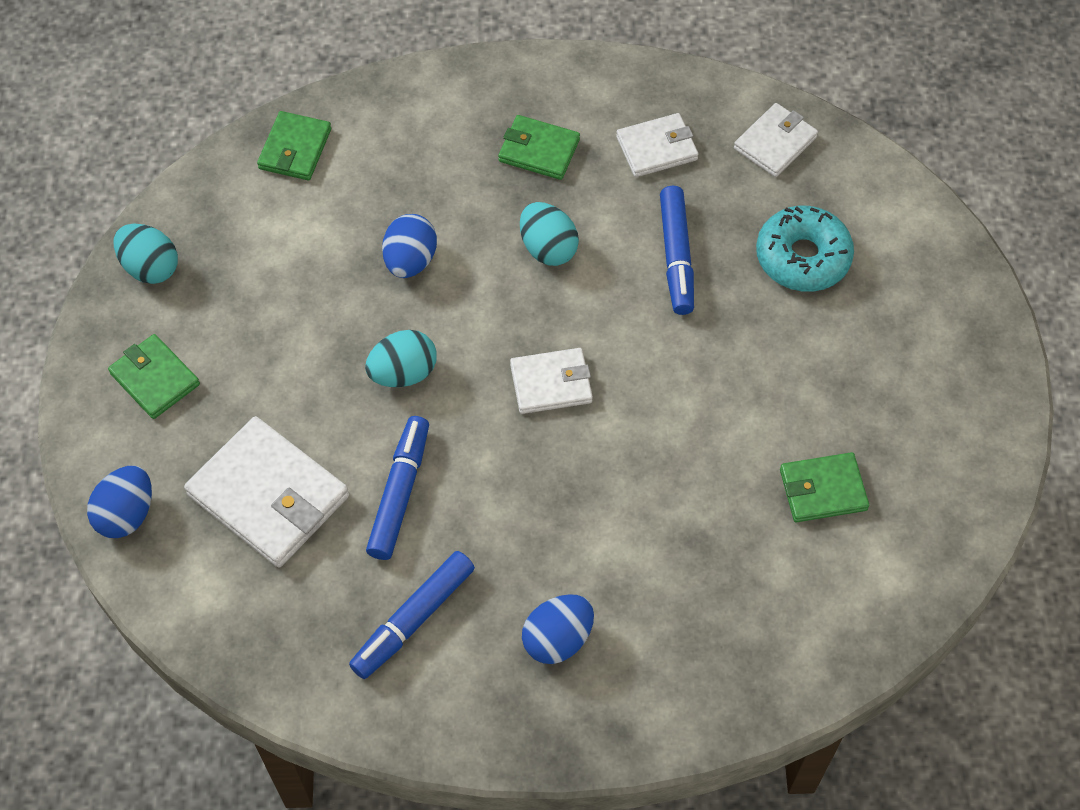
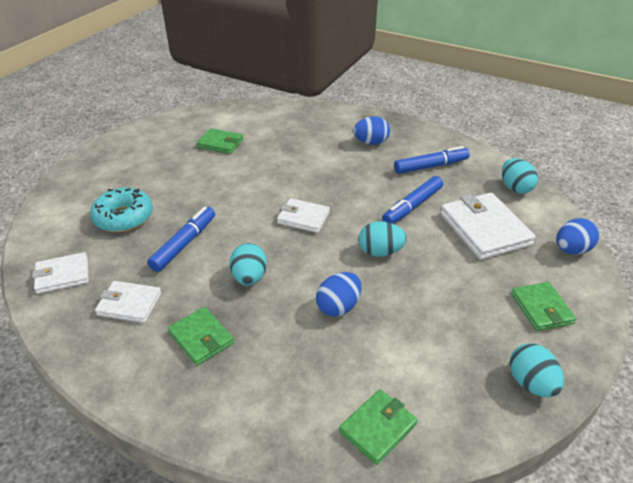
camera: 150 degrees left, 20 degrees down
(244, 631) = (515, 188): none -> turquoise egg

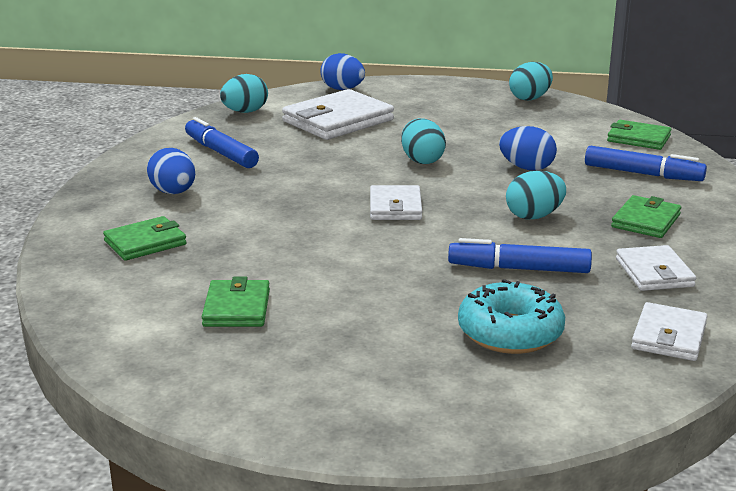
camera: 110 degrees left, 15 degrees down
(62, 275) = (669, 336): white wallet -> white wallet turned 60 degrees clockwise
(412, 206) = (321, 154): blue marker -> blue marker (643, 174)
(541, 308) = (439, 97): green wallet -> green wallet (145, 243)

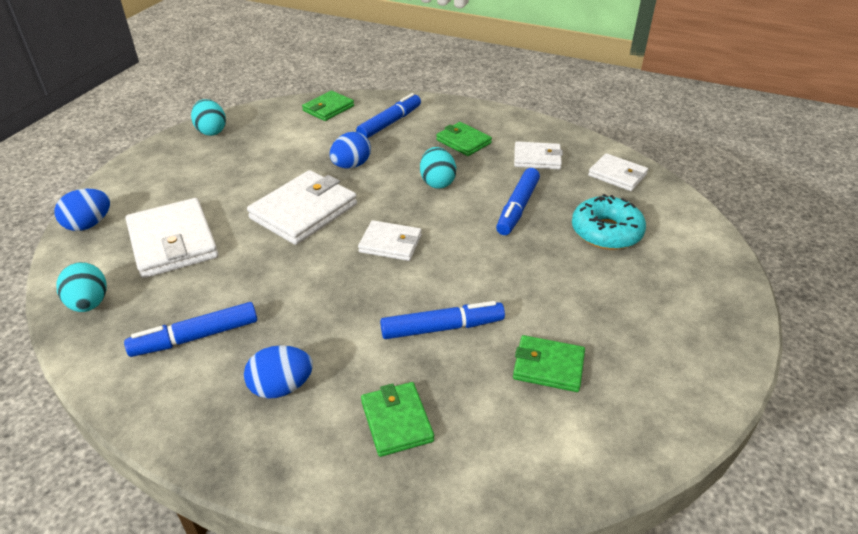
camera: 75 degrees left, 15 degrees up
(273, 248) = (442, 328): none -> blue marker
(422, 160) = (304, 211): turquoise egg -> white wallet

